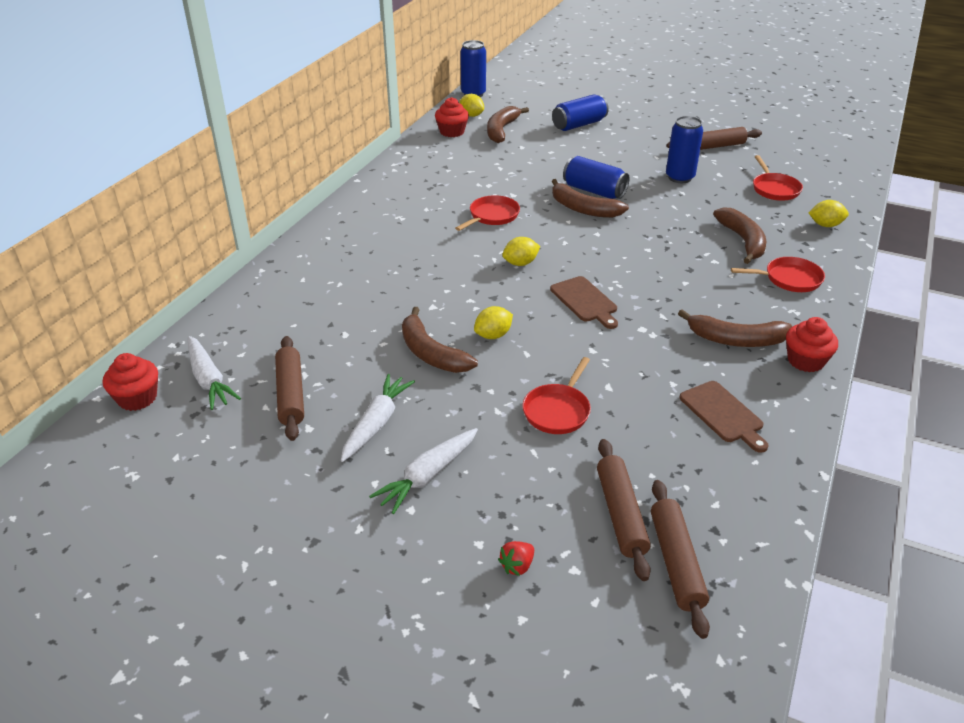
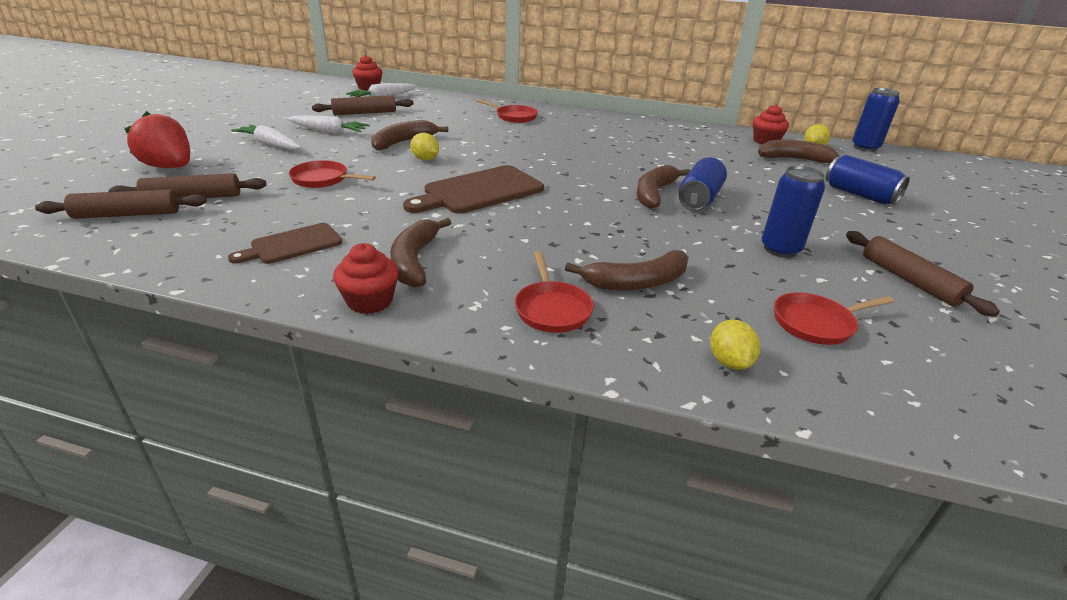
camera: 80 degrees right, 5 degrees down
(492, 216) = (613, 157): red pan -> red pan (514, 117)
(517, 566) = (170, 167): red strawberry -> red strawberry, size x2.34
(520, 263) = (536, 168): yellow lemon -> none
(585, 301) = (479, 191): brown cutting board -> brown cutting board, size x1.68

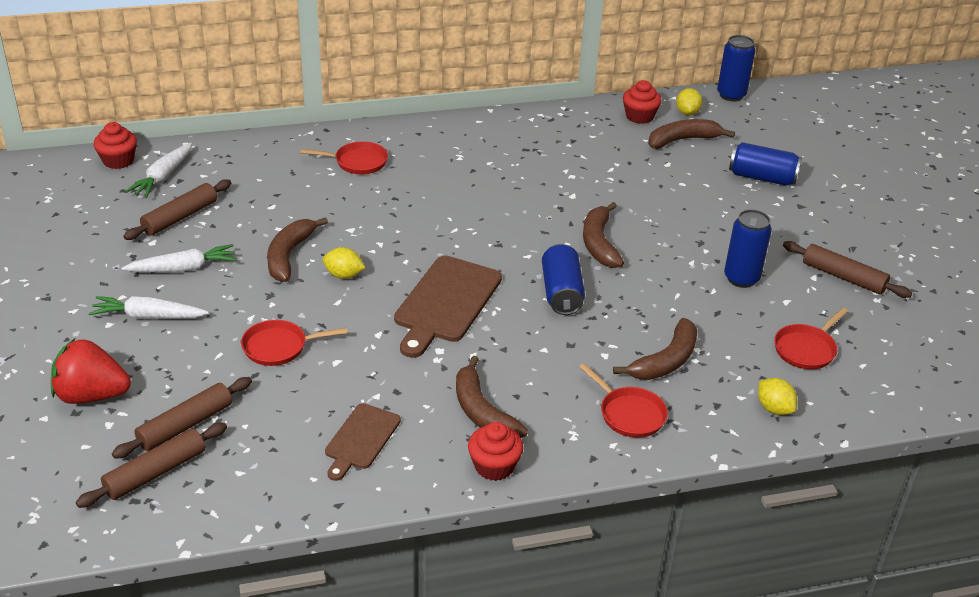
camera: 30 degrees left, 5 degrees up
(699, 199) = (641, 237): blue can -> blue can (561, 293)

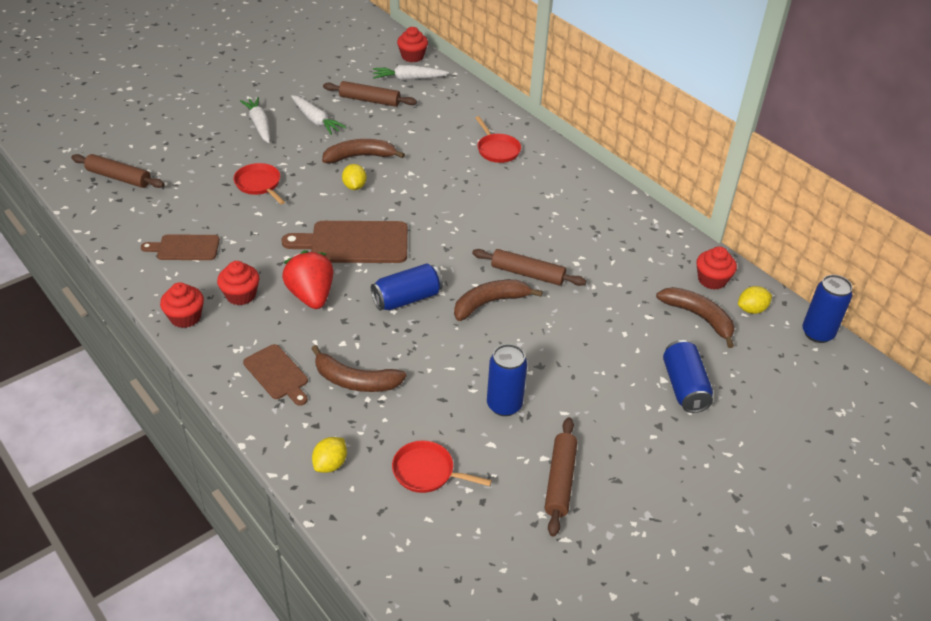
camera: 65 degrees right, 5 degrees up
(91, 395) = (175, 131): red strawberry -> red strawberry (311, 296)
(185, 425) = (165, 174): brown rolling pin -> brown rolling pin (527, 274)
(482, 411) = (241, 295): brown banana -> red cupcake
(629, 414) = (277, 374): red pan -> brown cutting board

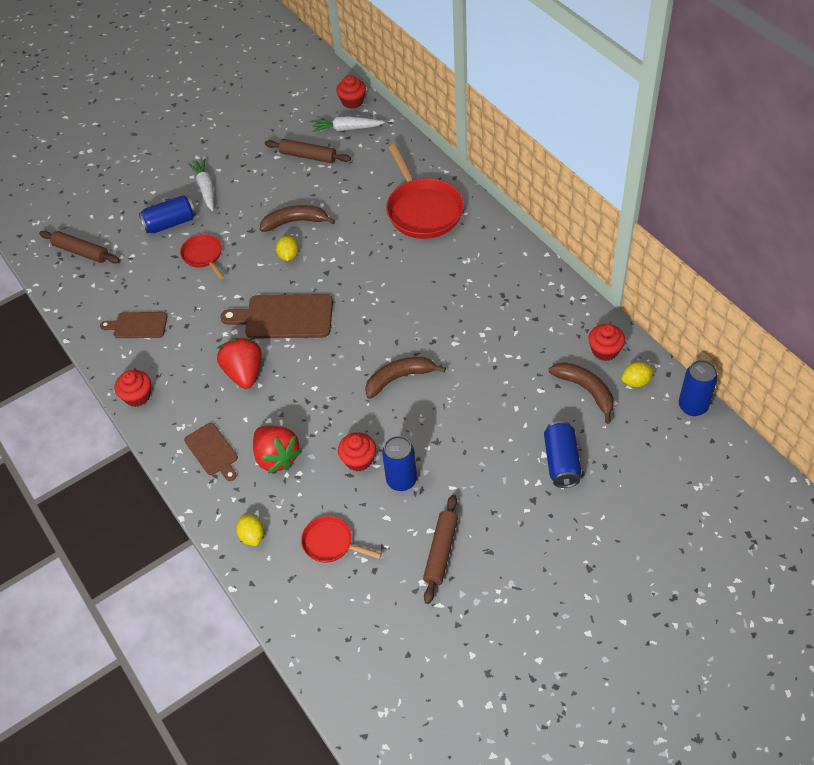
camera: 10 degrees right, 10 degrees up
(241, 295) = (184, 373): red cupcake -> red cupcake (358, 460)
(316, 120) = (257, 182): white carrot -> none
(330, 464) = (252, 536): yellow lemon -> yellow lemon turned 60 degrees counterclockwise
(355, 381) = (277, 457): brown banana -> red strawberry
(407, 299) = (327, 375): blue can -> blue can (170, 223)
(497, 150) = (423, 210): red pan -> red pan, size x1.87
(527, 274) = (436, 347): brown rolling pin -> none

